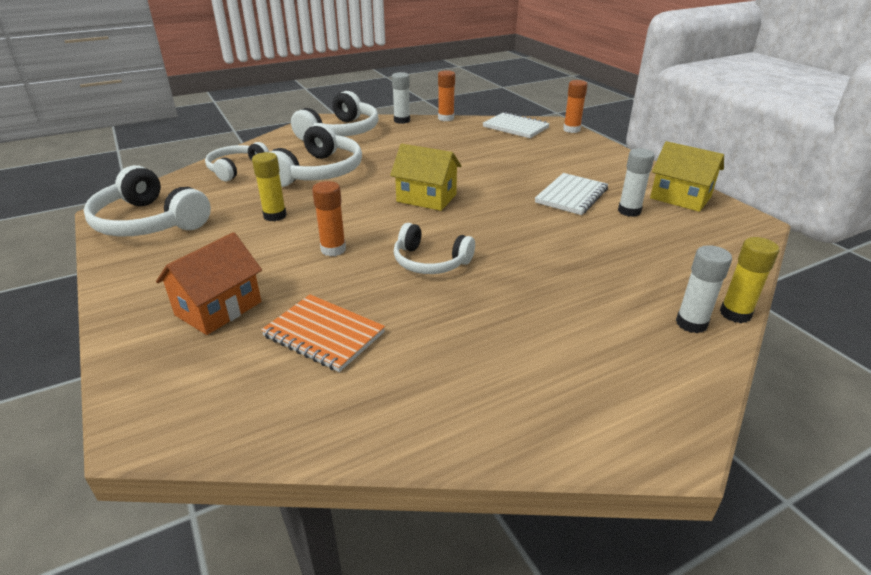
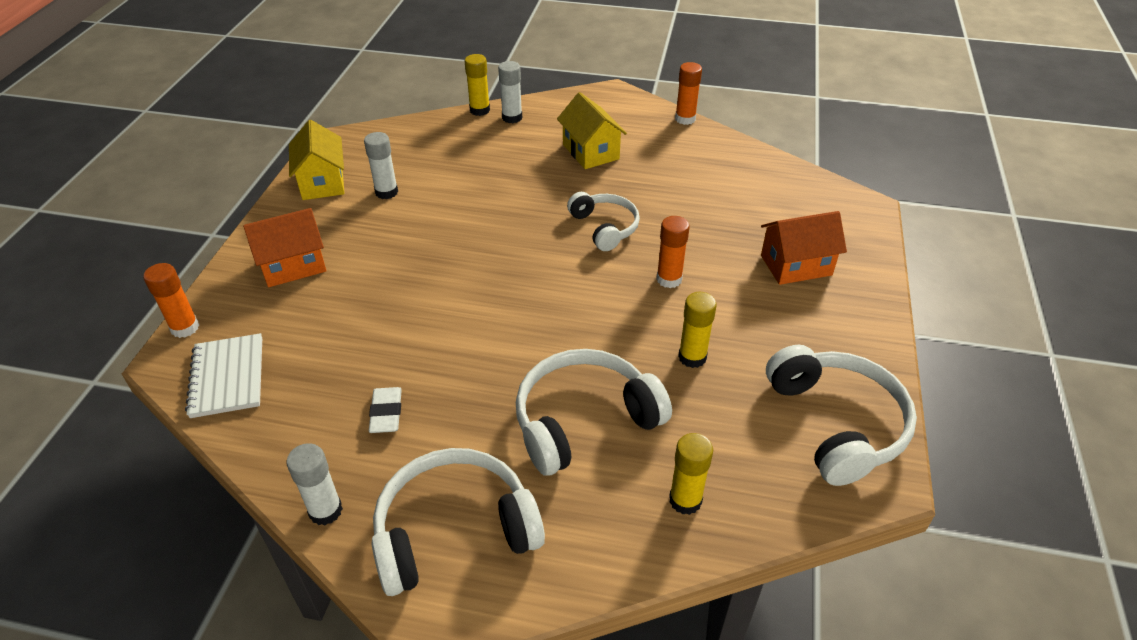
camera: 140 degrees left, 10 degrees up
(236, 169) = (685, 500): white headphones -> yellow glue stick
(324, 334) = (731, 210): orange notebook -> none
(424, 143) = (386, 413): none -> white eraser
(426, 198) = (520, 300): yellow house -> yellow house (590, 152)
(446, 118) = (260, 471): orange glue stick -> orange glue stick (685, 119)
(571, 196) = (395, 230): white notebook -> none
(584, 161) = (293, 265): none -> orange house

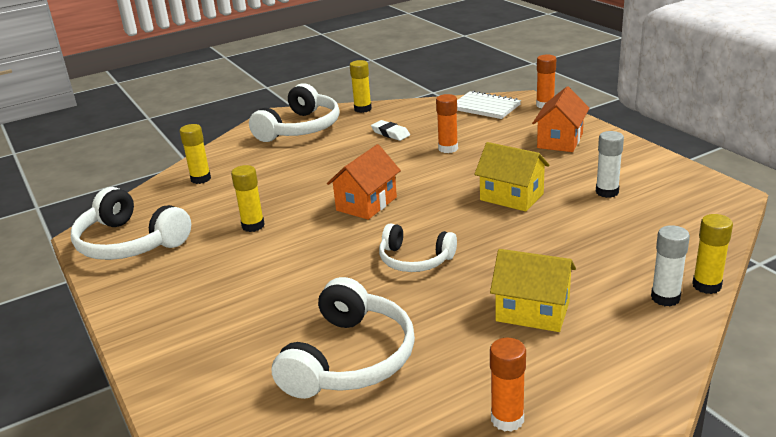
camera: 140 degrees right, 15 degrees down
(322, 182) = (658, 173): yellow house -> yellow house (511, 197)
(325, 511) = (362, 109): white glue stick -> yellow glue stick
(584, 420) = (286, 175): white headphones -> white headphones (349, 358)
(669, 279) = (318, 255): orange glue stick -> orange glue stick (448, 148)
(796, 265) = (223, 320): orange house -> orange house (366, 204)

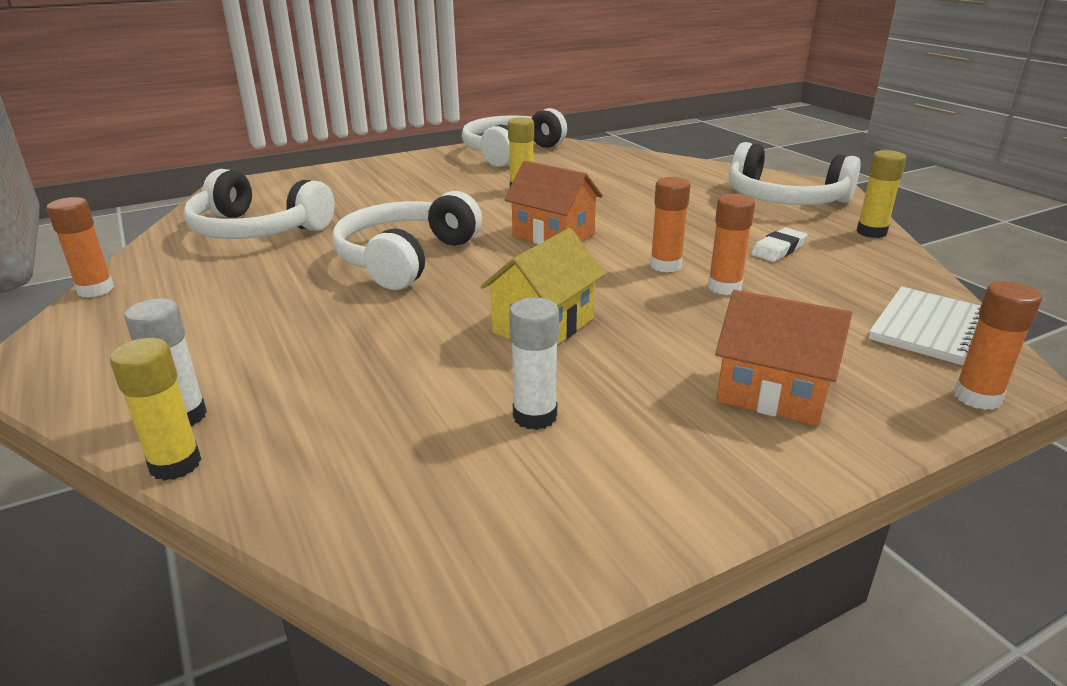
camera: 90 degrees right, 0 degrees up
(201, 179) = (635, 165): yellow glue stick -> none
(415, 260) = (405, 258): white headphones -> white headphones, size x1.59
(418, 164) = (665, 265): none -> orange glue stick
(532, 312) = (245, 316): yellow house -> none

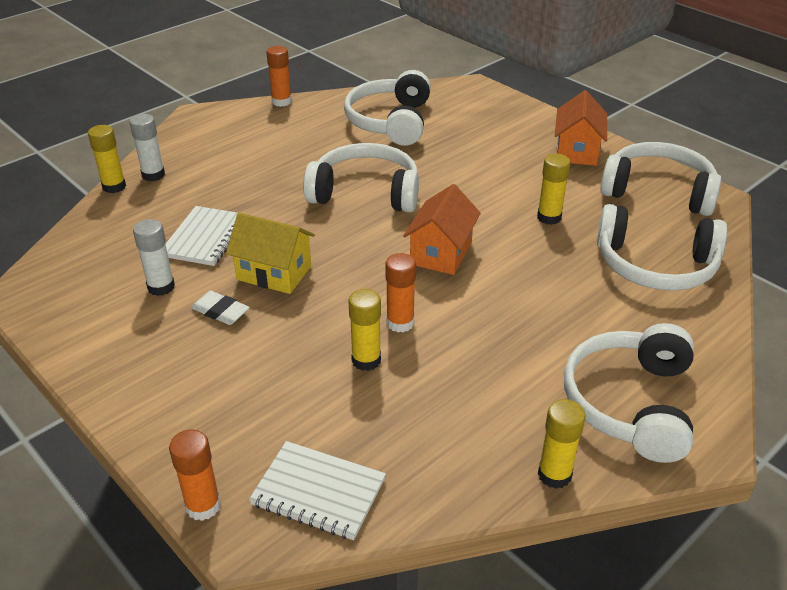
camera: 75 degrees right, 10 degrees up
(427, 372) = (205, 238): none -> white notebook
(614, 168) = (655, 265): none -> white headphones
(724, 287) = (366, 360): orange glue stick -> yellow glue stick
(773, 393) = (196, 389): orange house -> orange house (577, 151)
(778, 249) = (468, 395): white eraser -> white eraser (220, 311)

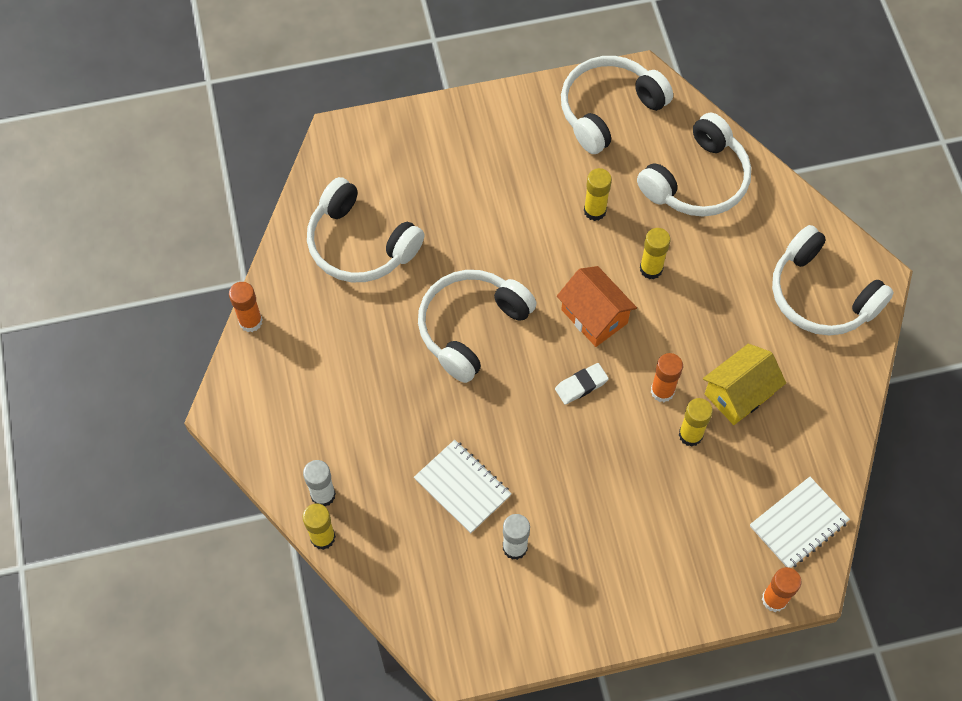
camera: 60 degrees left, 25 degrees up
(220, 311) = (575, 513): white eraser -> white eraser (581, 385)
(274, 273) = (547, 453): yellow house -> yellow house (739, 394)
(554, 475) = (855, 378): yellow glue stick -> yellow glue stick (651, 269)
(577, 151) = (512, 126): orange house -> none

